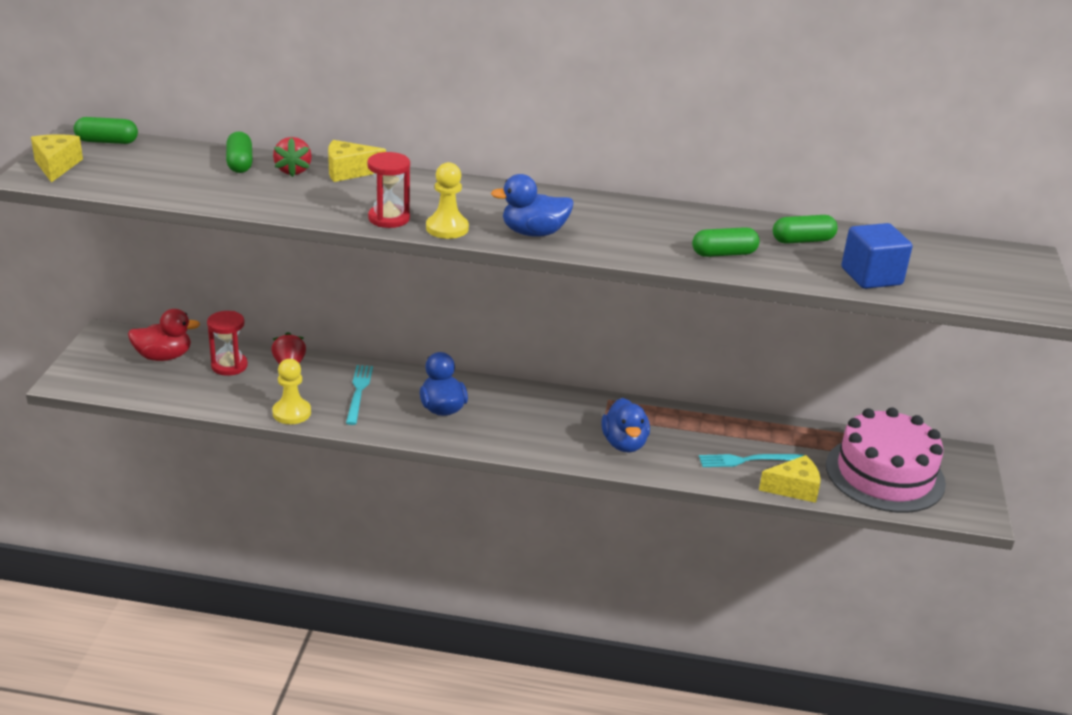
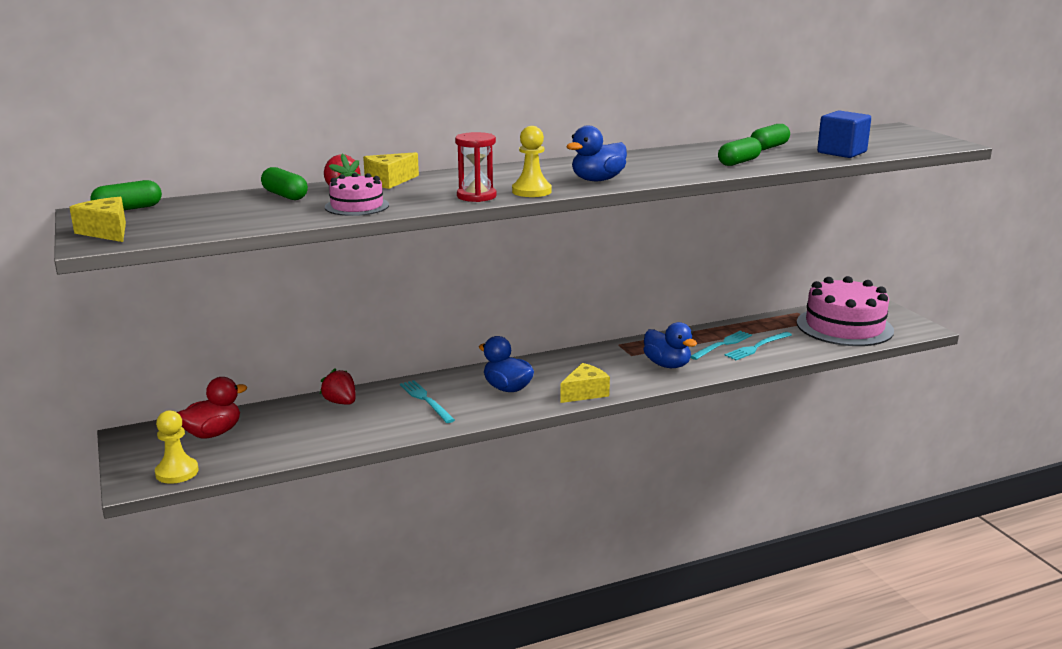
camera: 30 degrees left, 10 degrees down
(229, 366) = (286, 420): red hourglass -> none
(273, 197) = (357, 206): none -> pink cake
(291, 413) = (388, 432): yellow pawn -> yellow pawn (177, 472)
(714, 442) = (722, 345): none -> turquoise fork
(794, 488) = (806, 352): yellow cheese -> yellow cheese (585, 393)

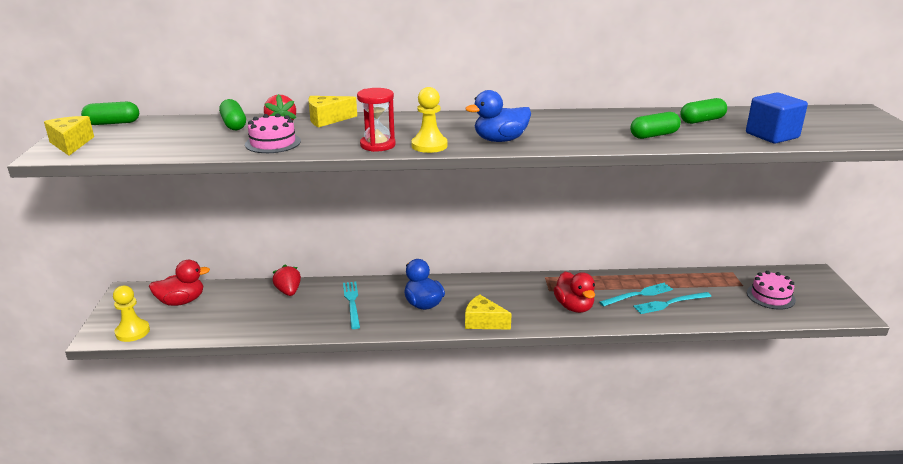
camera: 20 degrees right, 5 degrees up
(585, 393) = (483, 322): yellow cheese -> yellow cheese turned 135 degrees counterclockwise
(667, 365) = (574, 307): blue duck -> red duck
(844, 327) = (770, 296): pink cake -> pink cake, size x0.51

